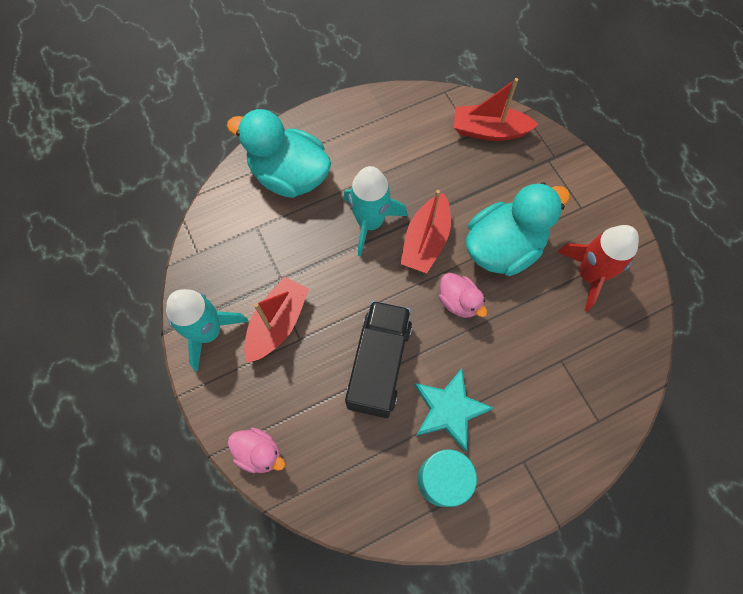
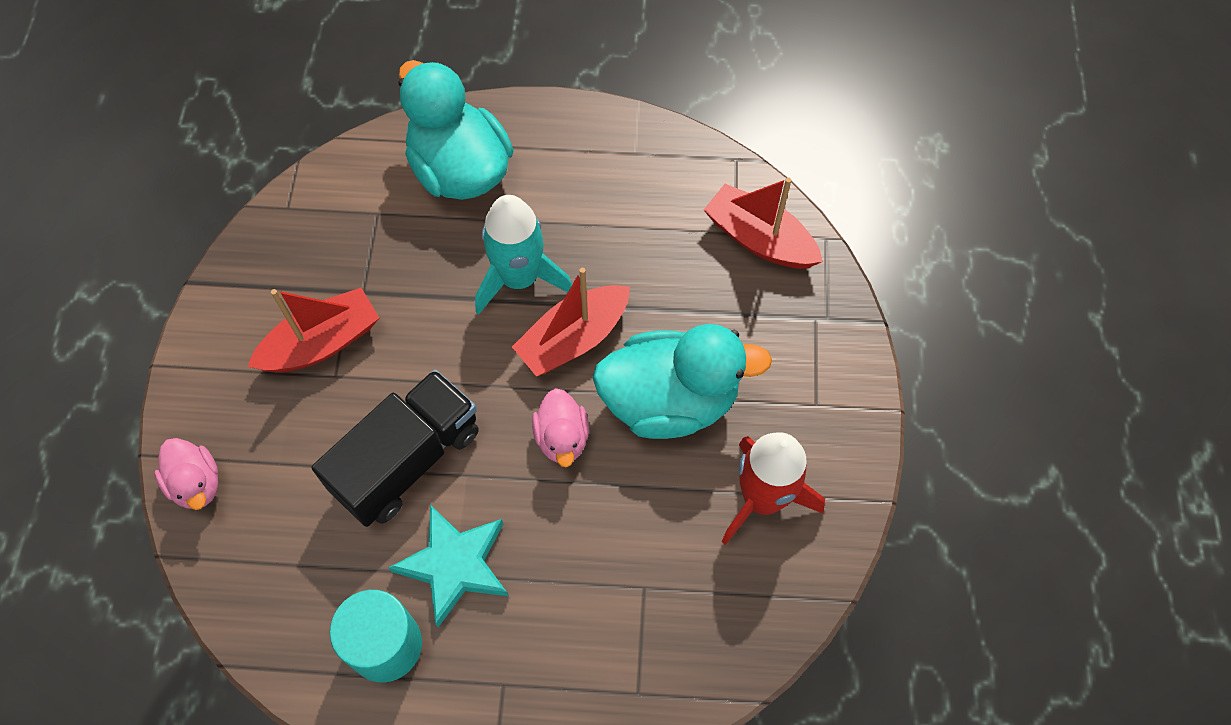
camera: 30 degrees right, 5 degrees down
(208, 332) = (236, 309): turquoise rocket -> none

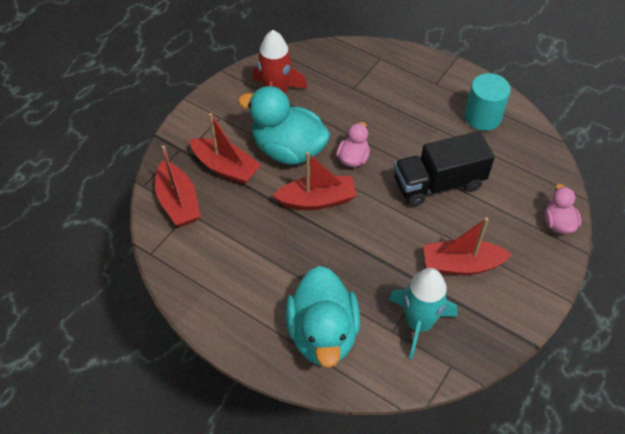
camera: 150 degrees left, 10 degrees down
(455, 565) = (435, 132): turquoise star -> none
(519, 279) = (327, 246): turquoise rocket -> turquoise rocket (419, 323)
(738, 323) = (225, 168): none -> red boat

